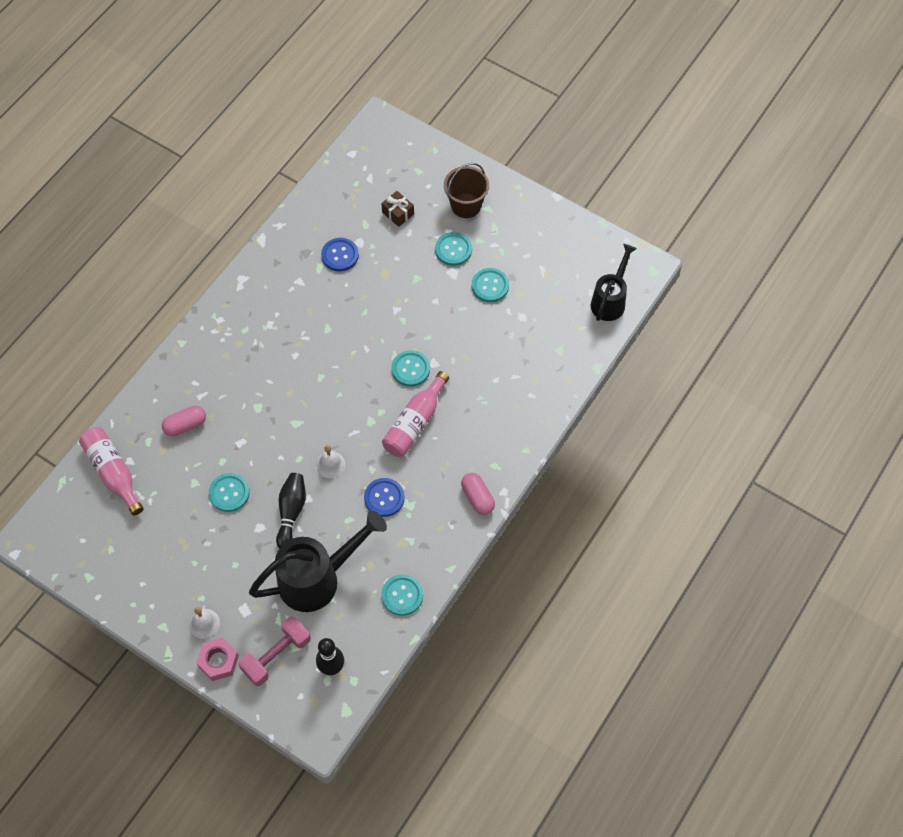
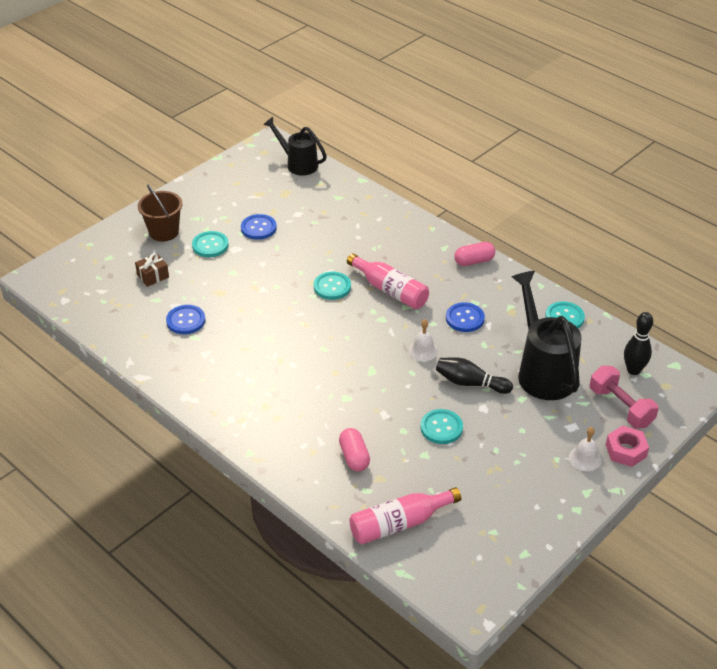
camera: 80 degrees left, 20 degrees down
(490, 286) = (258, 228): turquoise button -> blue button

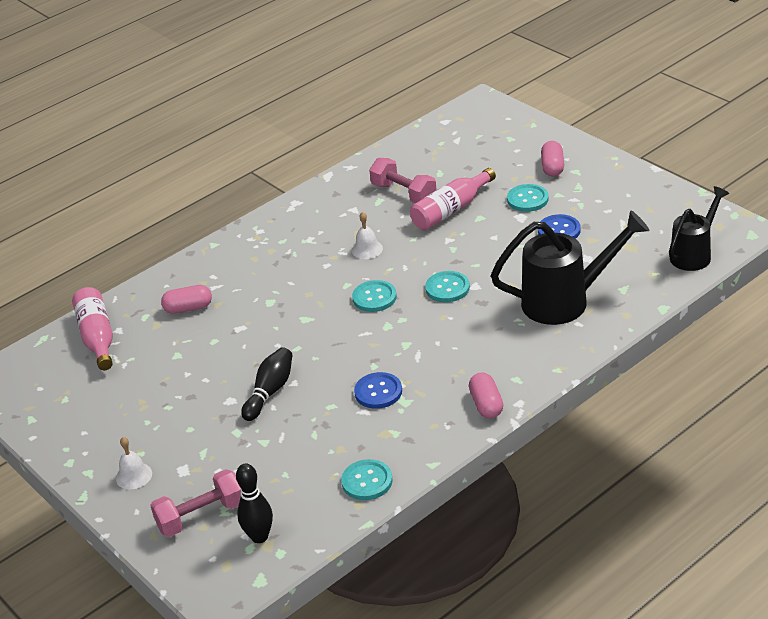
camera: 100 degrees right, 5 degrees down
(153, 276) = (477, 167): brown gift -> none
(164, 232) = (552, 167): brown bucket -> pink capsule
(186, 321) = (404, 194): blue button -> pink dumbbell
(390, 290) = (436, 332): pink bottle -> pink bottle (451, 210)
(423, 350) = (329, 357): white bell -> white bell (367, 249)
(441, 428) = (210, 368): turquoise button -> turquoise button (374, 297)
(543, 371) = (276, 453): black watering can -> black watering can (565, 301)
(626, 450) = (134, 512): pink nut -> none

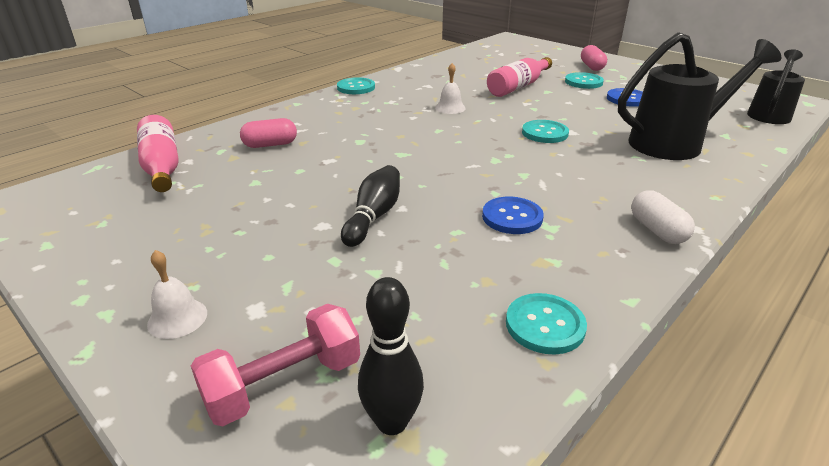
camera: 10 degrees left, 5 degrees down
(374, 297) = (471, 139): turquoise button -> turquoise button (356, 87)
(404, 194) = (470, 78): pink dumbbell -> none
(486, 404) = (657, 230): pink capsule -> white capsule

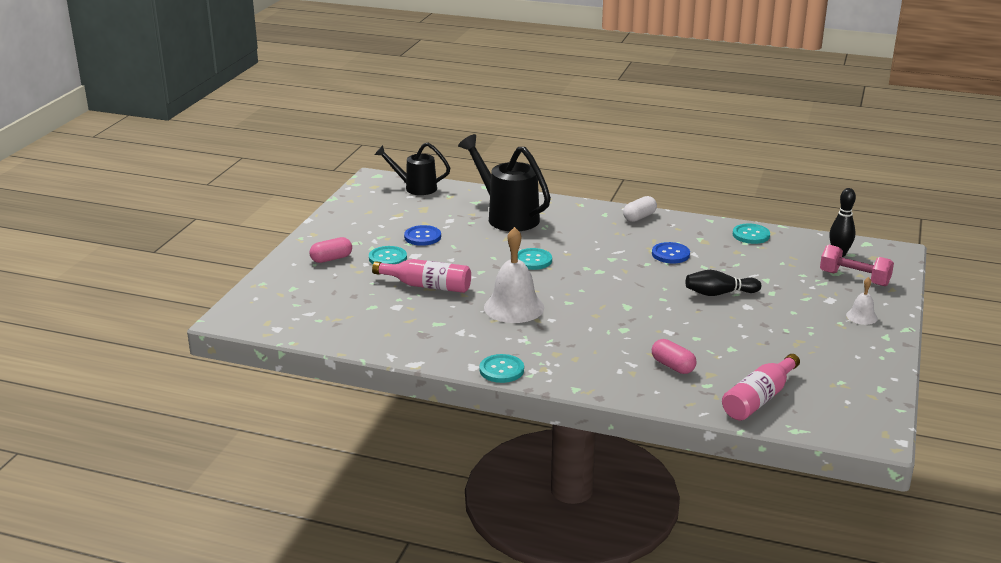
camera: 115 degrees left, 5 degrees down
(450, 108) = (514, 307): white bell -> white bell, size x2.00

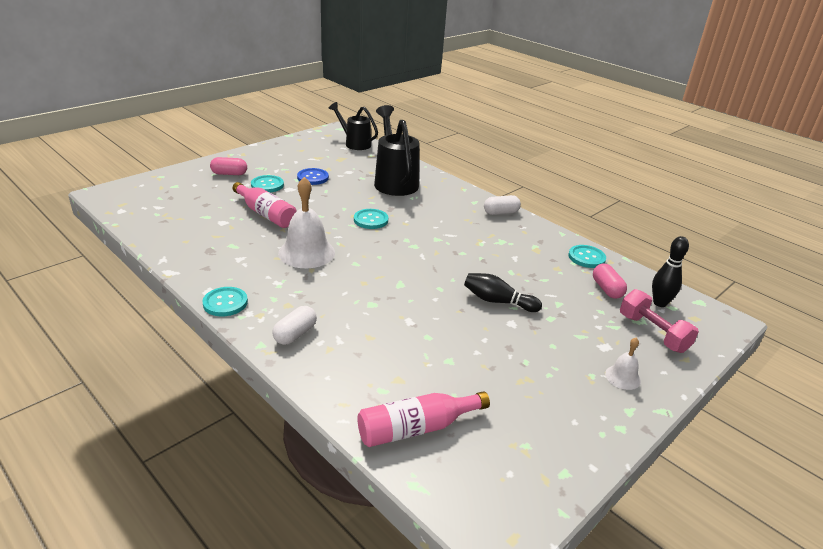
camera: 25 degrees right, 5 degrees up
(592, 372) = (295, 334): none -> white capsule
(670, 254) = (492, 251): blue button -> none
(672, 366) = (373, 357): pink capsule -> pink capsule (606, 289)

